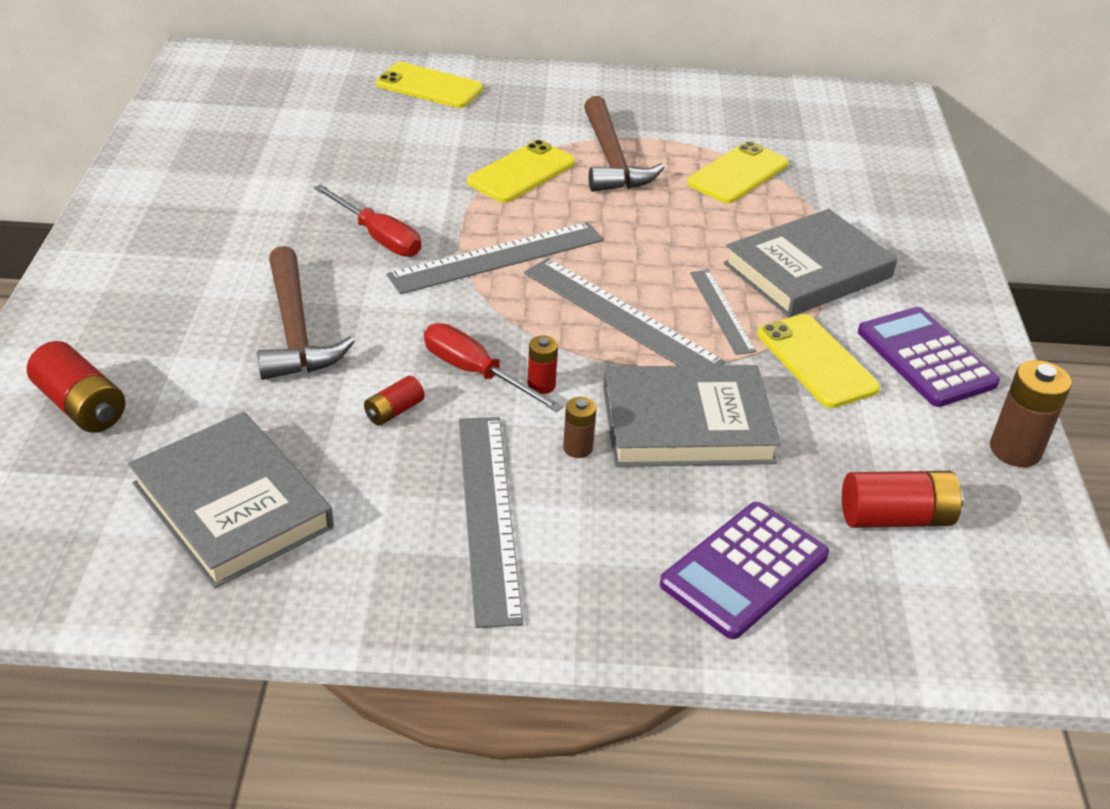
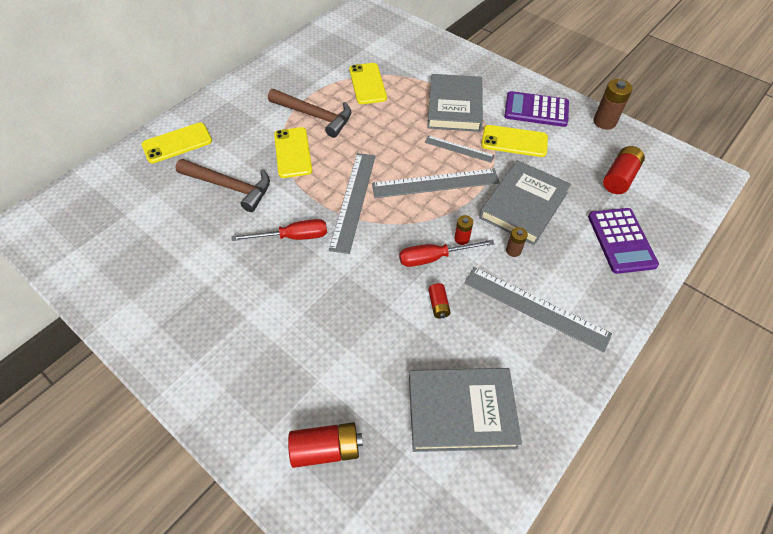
camera: 50 degrees left, 15 degrees up
(295, 330) = (341, 313): brown hammer -> brown hammer (230, 187)

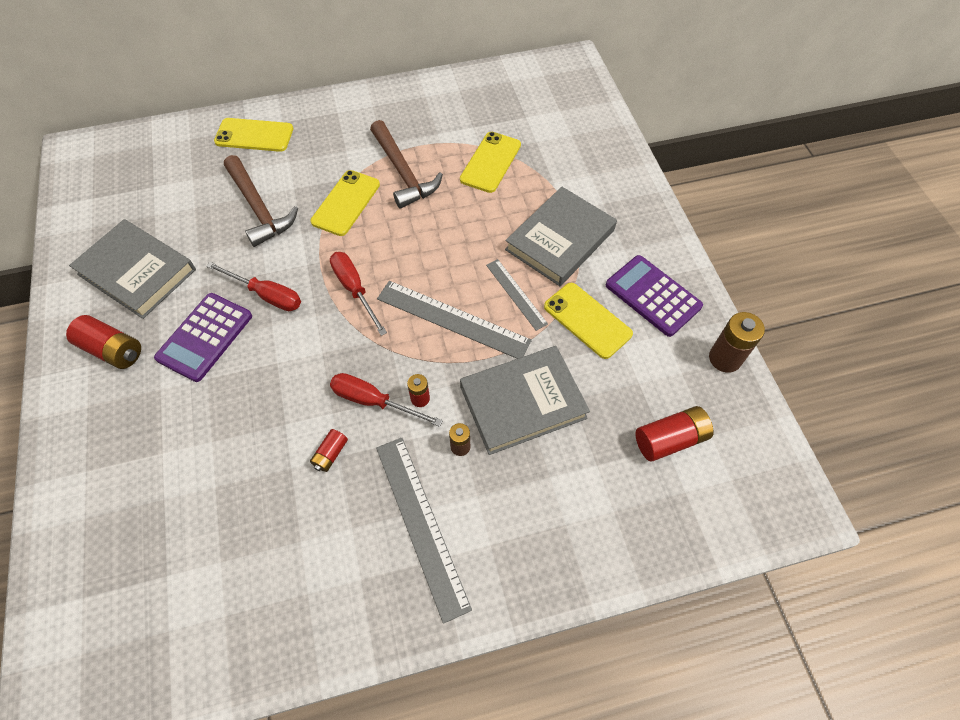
camera: 35 degrees right, 5 degrees up
(326, 449) = (111, 522): red battery -> red battery (112, 350)
(353, 200) = (355, 289): grey ruler -> red screwdriver
(461, 411) = (250, 575): grey book -> grey book (137, 272)
(621, 240) = (592, 515): purple calculator -> purple calculator (205, 337)

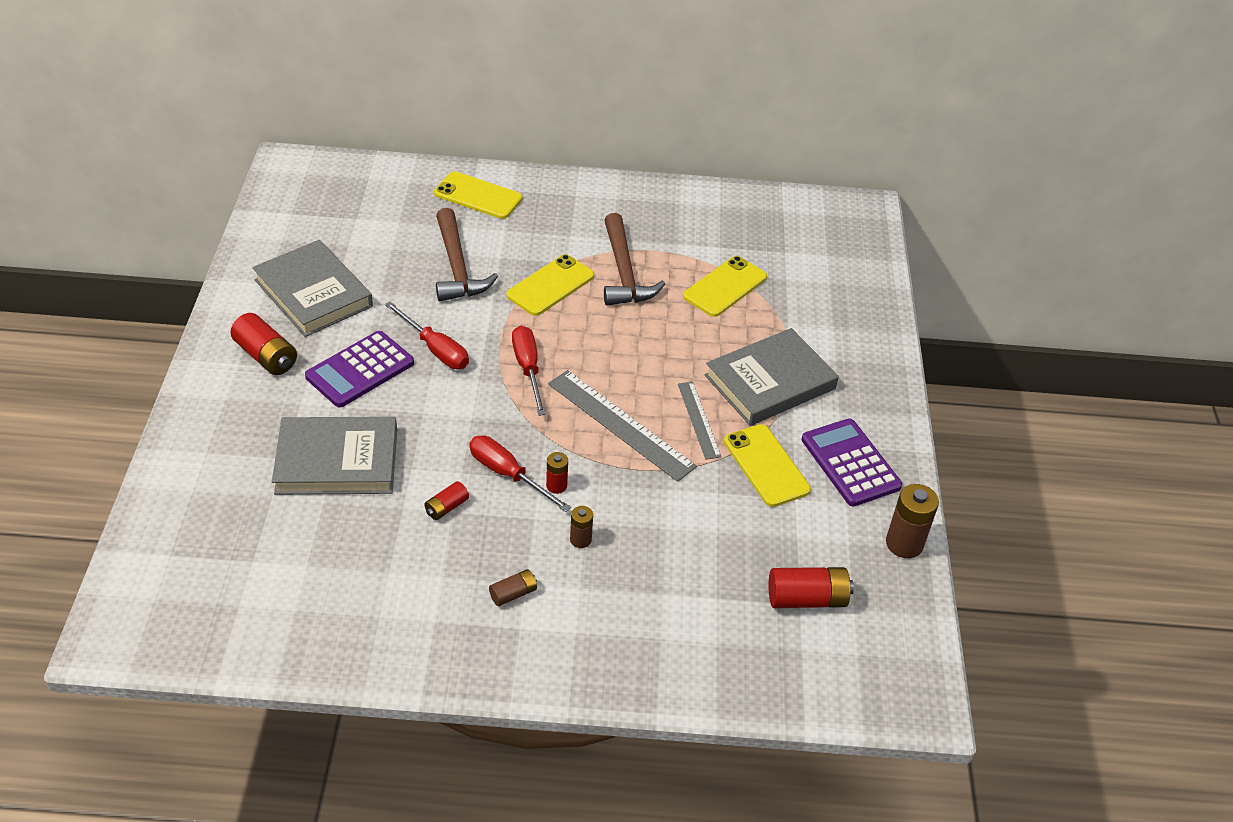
camera: 15 degrees right, 15 degrees down
(421, 524) = (513, 594): grey ruler -> brown battery
(523, 402) = (663, 520): grey book -> grey book (337, 461)

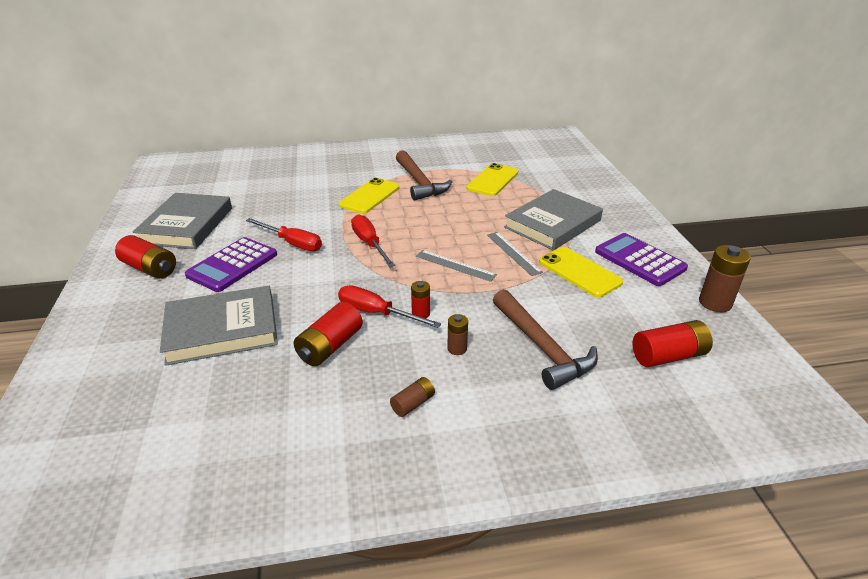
camera: 10 degrees left, 10 degrees down
(313, 293) = (186, 225): grey book -> grey book turned 60 degrees clockwise
(446, 507) = (330, 346): red battery -> red battery, size x1.76
(457, 267) = (297, 196): brown hammer -> brown hammer (541, 347)
(478, 196) = (302, 160): yellow phone -> none
(620, 424) = (455, 265): grey ruler -> grey ruler, size x0.58

